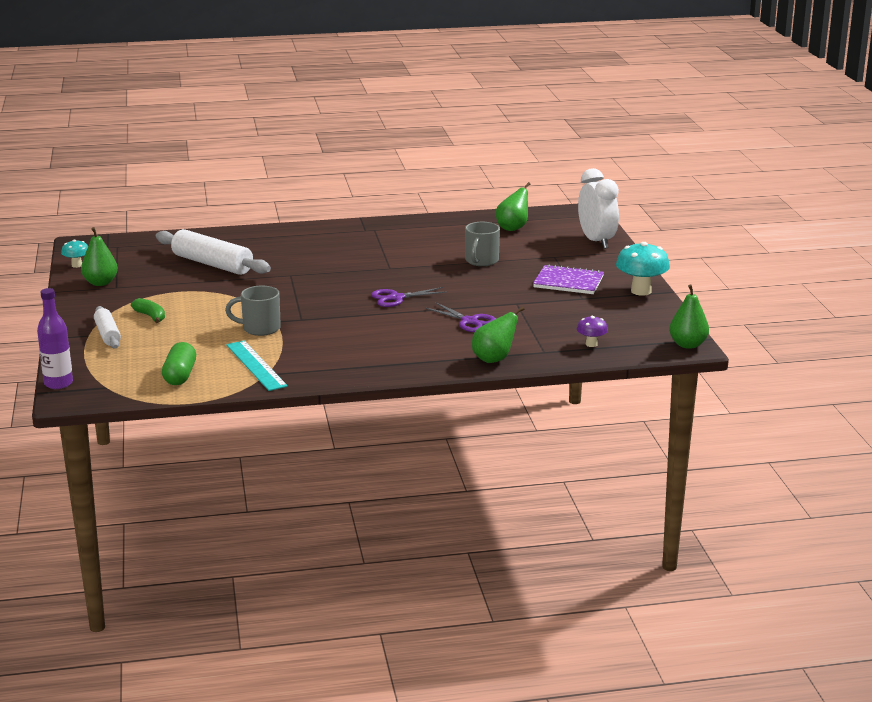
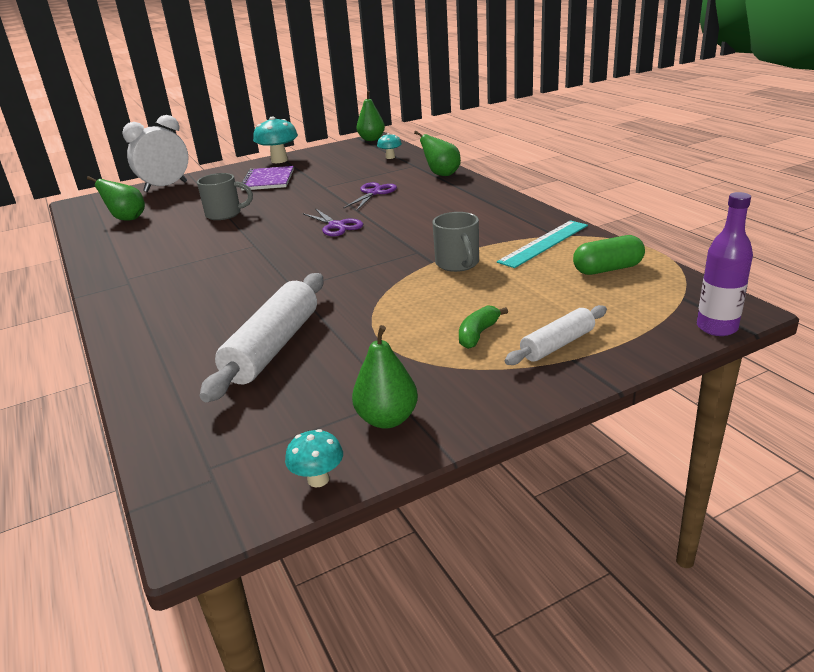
camera: 105 degrees left, 5 degrees up
(591, 344) = (390, 157): purple mushroom -> turquoise mushroom

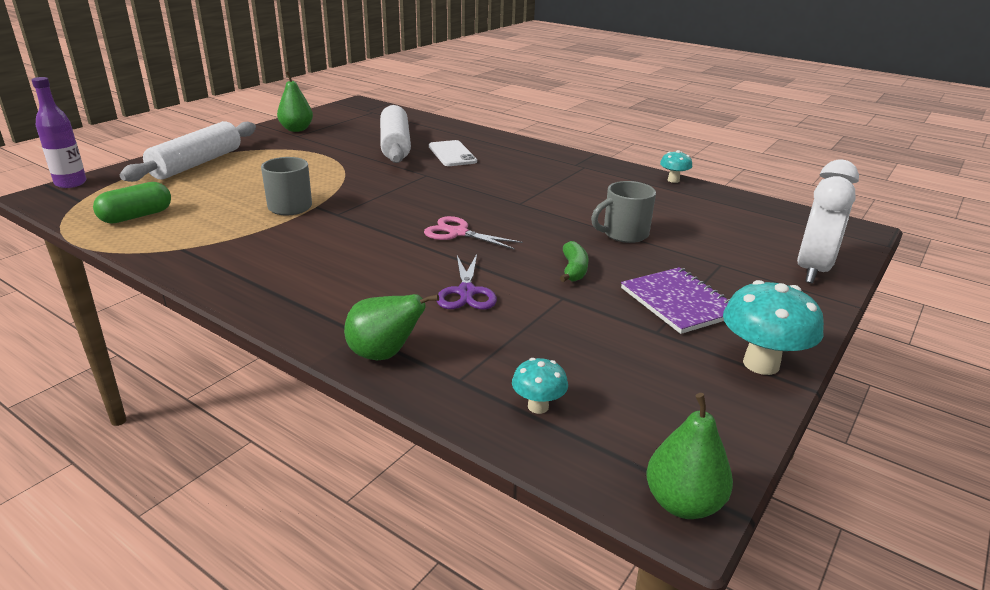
camera: 150 degrees right, 0 degrees up
(127, 219) = (730, 216): green pear -> none
(226, 317) = (452, 154): none -> white phone
(318, 479) = (317, 114): turquoise mushroom -> turquoise mushroom (673, 180)
(336, 226) = (458, 233): purple scissors -> pink scissors
(478, 334) = (255, 163): green banana -> green banana (573, 270)
(543, 243) = (198, 236): turquoise ruler -> none
(557, 345) = (197, 164): white rolling pin -> white rolling pin, size x1.72

